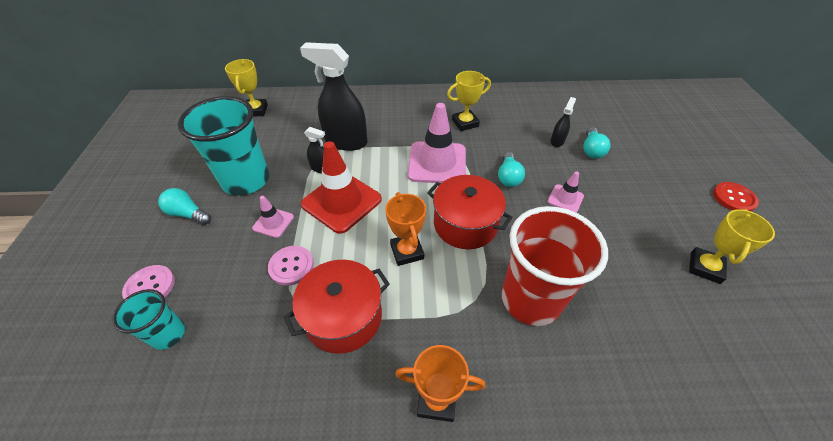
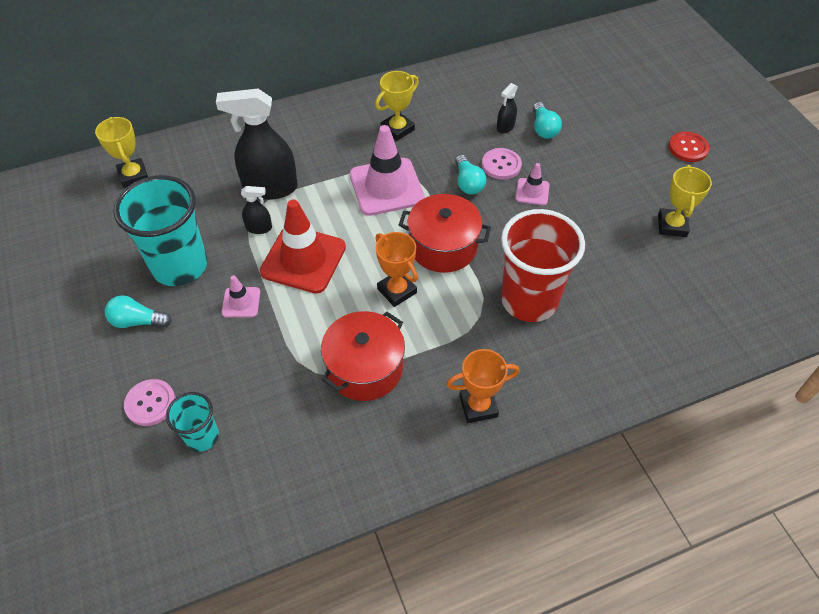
camera: 20 degrees left, 5 degrees up
(291, 266) = (287, 339): pink button -> pink button (501, 165)
(557, 141) = (505, 127): black spray bottle -> black spray bottle turned 150 degrees counterclockwise

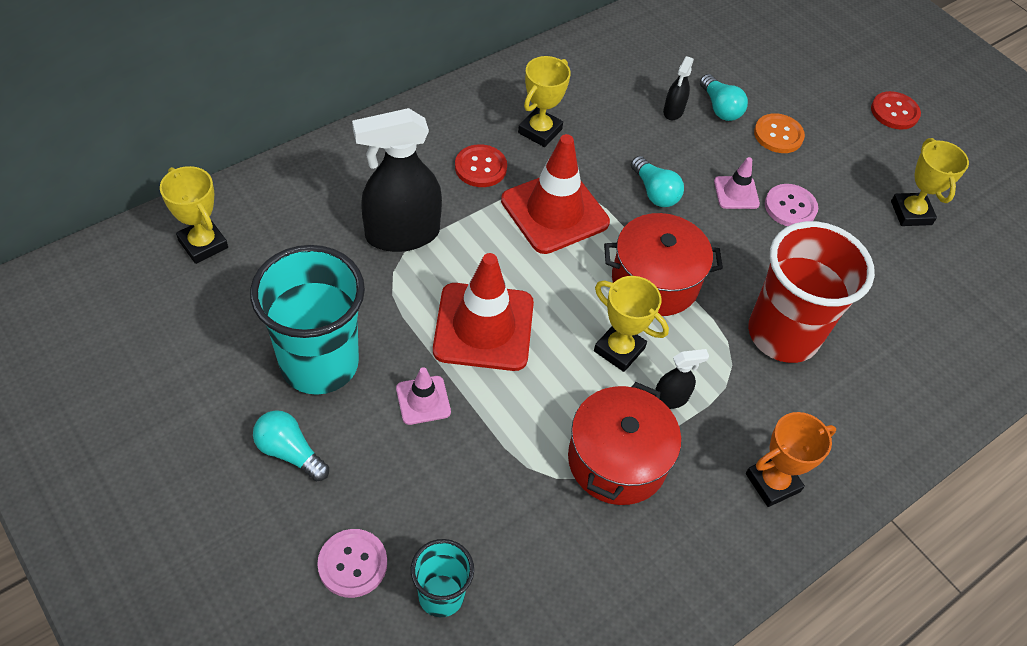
camera: 20 degrees left, 0 degrees up
(137, 321) = (290, 452): turquoise light bulb -> turquoise light bulb turned 45 degrees clockwise
(259, 228) = (408, 293): black spray bottle -> black spray bottle (670, 399)
(344, 149) = (480, 167): none -> red button
(386, 187) = (554, 211): pink traffic cone -> red traffic cone
(397, 291) = (619, 349): orange trophy -> yellow trophy
(501, 165) = (686, 162): pink button -> pink button (790, 207)
(583, 154) = (778, 135): none -> orange button

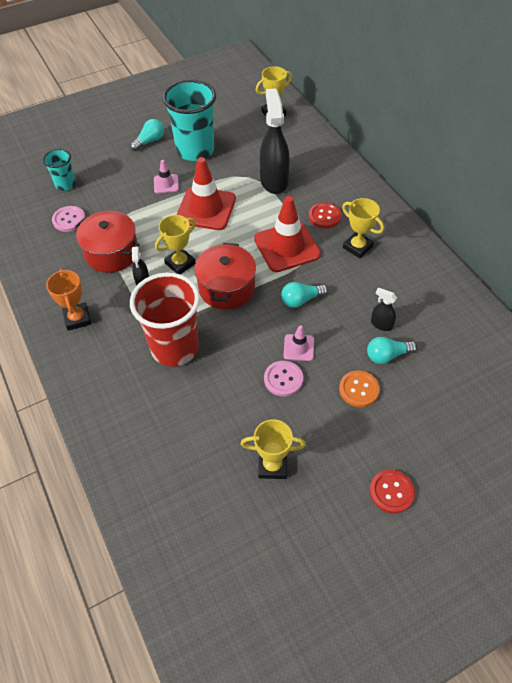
camera: 105 degrees right, 0 degrees up
(352, 564) = (90, 159): pink button -> pink button (69, 220)

